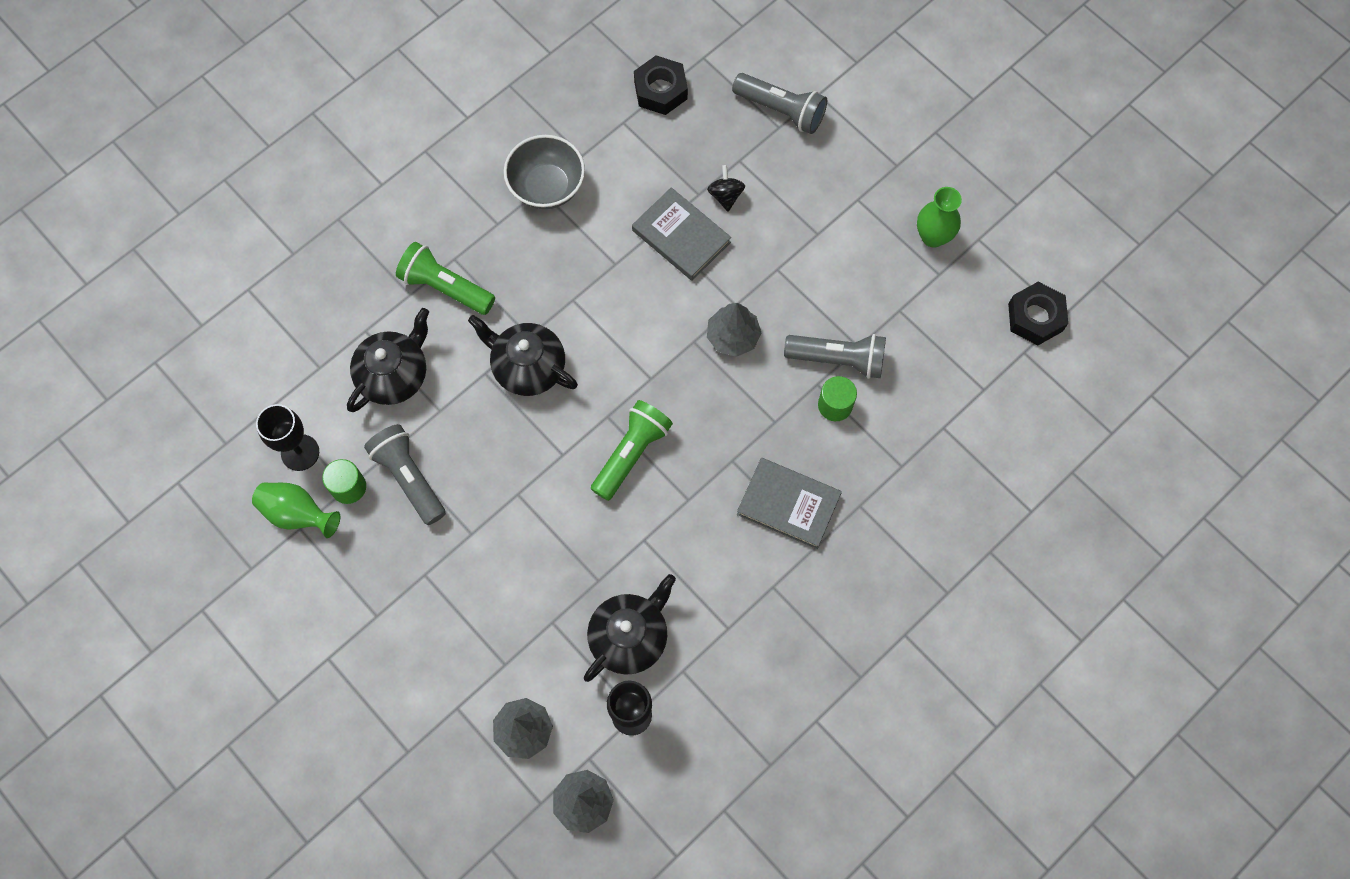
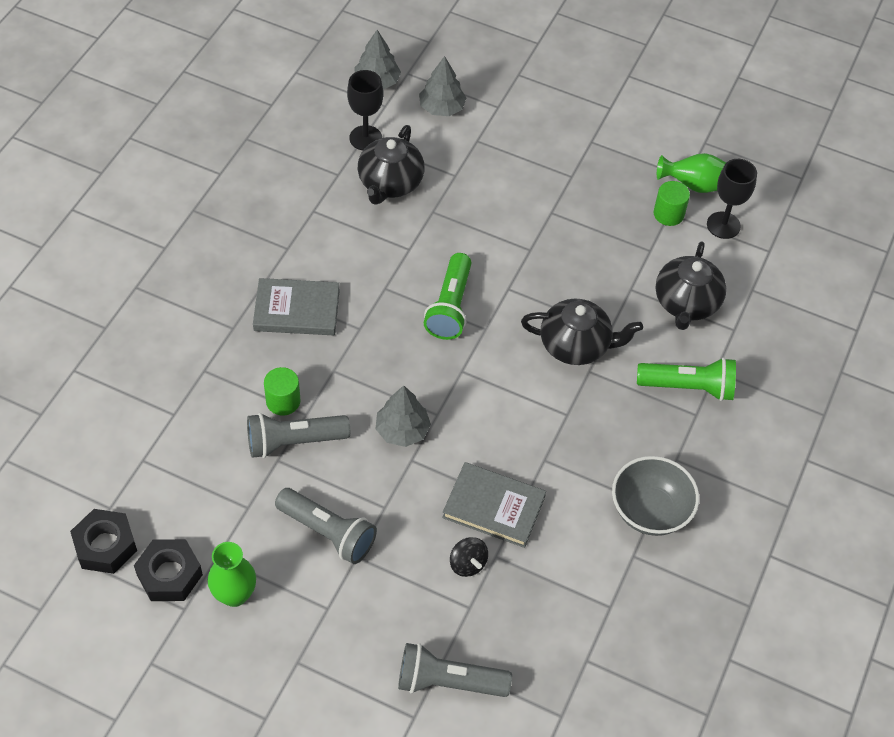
camera: 155 degrees right, 15 degrees down
(409, 477) = (625, 234): grey flashlight -> grey flashlight (328, 533)
(660, 90) = (589, 658): black nut -> black nut (169, 575)

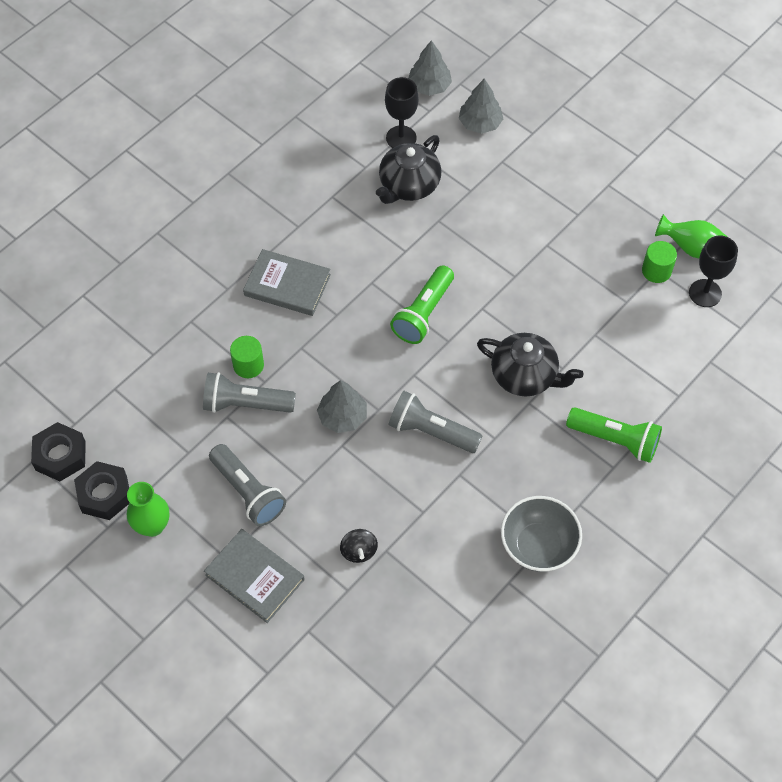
camera: 20 degrees right, 5 degrees up
(448, 681) = (306, 650): grey flashlight -> grey flashlight (431, 431)
(493, 507) = (399, 506): grey book -> grey book (254, 577)
(686, 303) = (642, 360): black teapot -> none

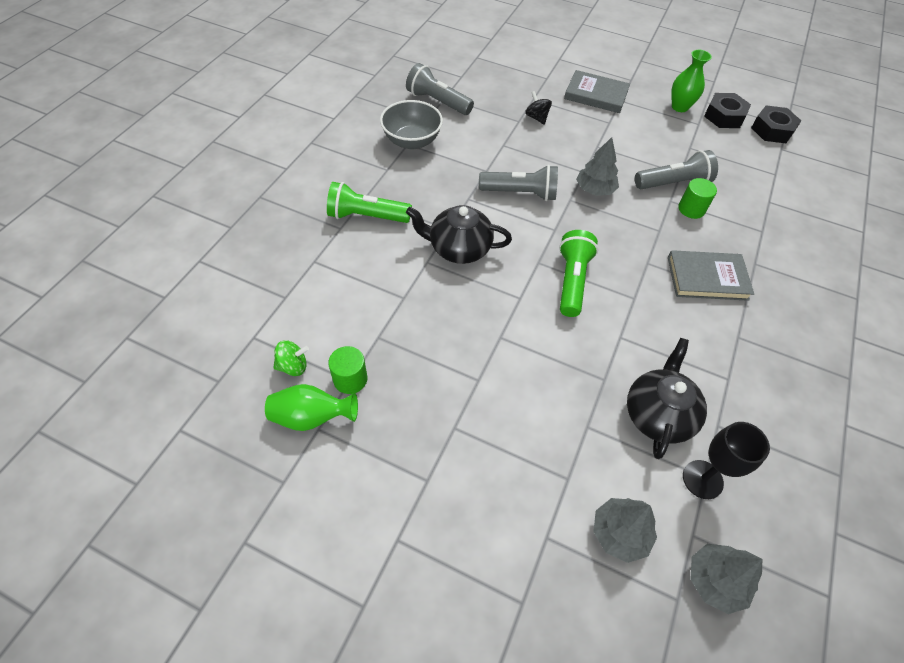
camera: 160 degrees right, 5 degrees down
(248, 492) = (631, 134): grey flashlight -> grey flashlight (437, 102)
(705, 293) = (293, 366): black goblet -> green spinning top

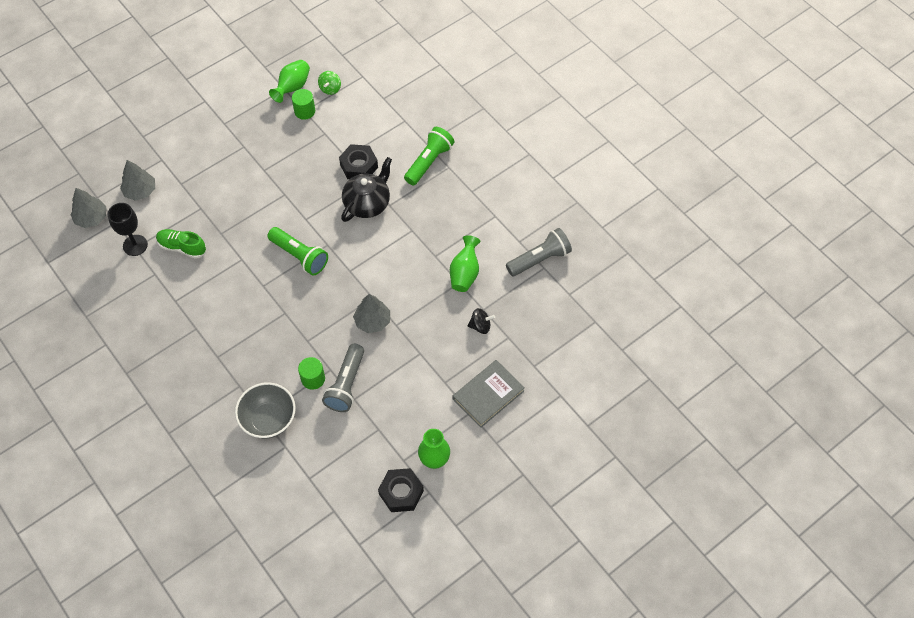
camera: 120 degrees right, 5 degrees up
(412, 141) = (496, 220): grey bowl -> grey bowl (269, 419)
(490, 144) = (465, 273): none -> green vase
(520, 193) = (397, 267): grey flashlight -> none
(658, 414) = (182, 247): black teapot -> green shoe
(707, 278) = (248, 343): grey book -> none
(772, 130) = (360, 523): black nut -> black nut (359, 166)

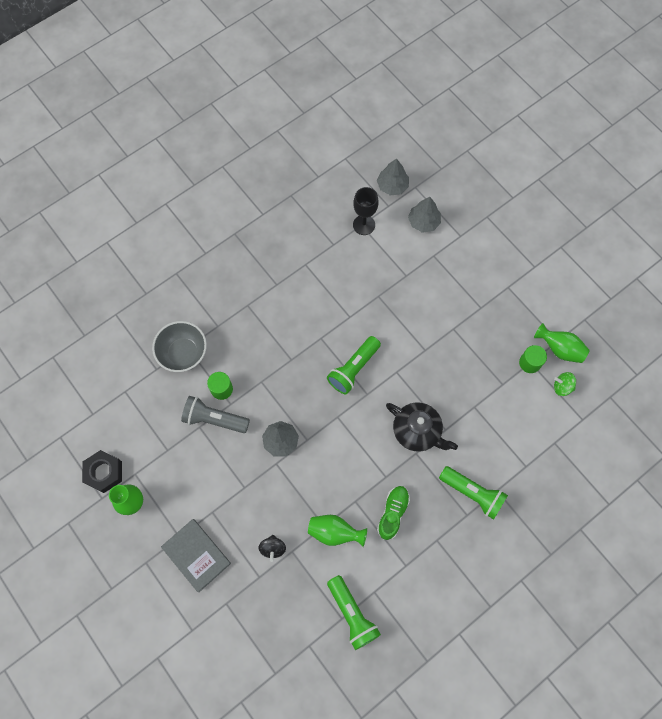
camera: 90 degrees right, 10 degrees up
(182, 247) = (362, 264): green shoe -> green shoe (393, 513)
(359, 166) = (463, 420): black nut -> none
(539, 259) = (352, 614): grey flashlight -> green flashlight

